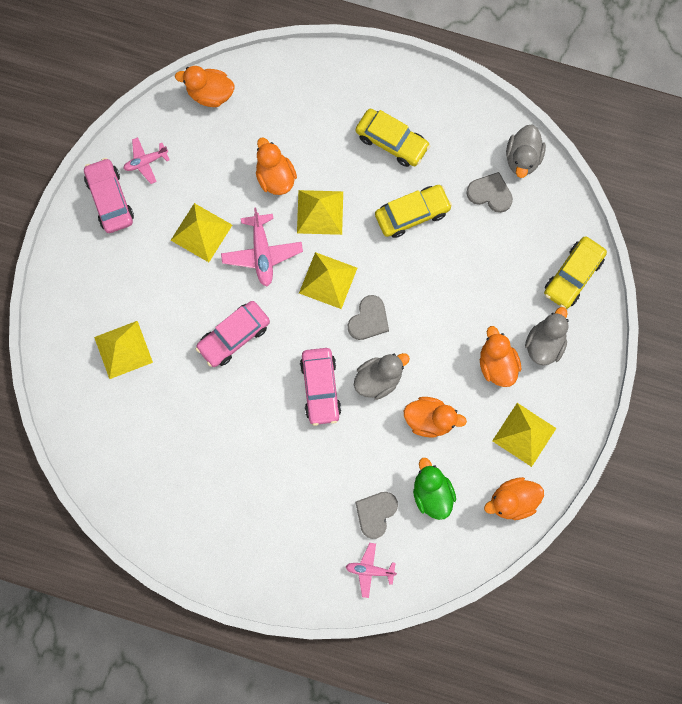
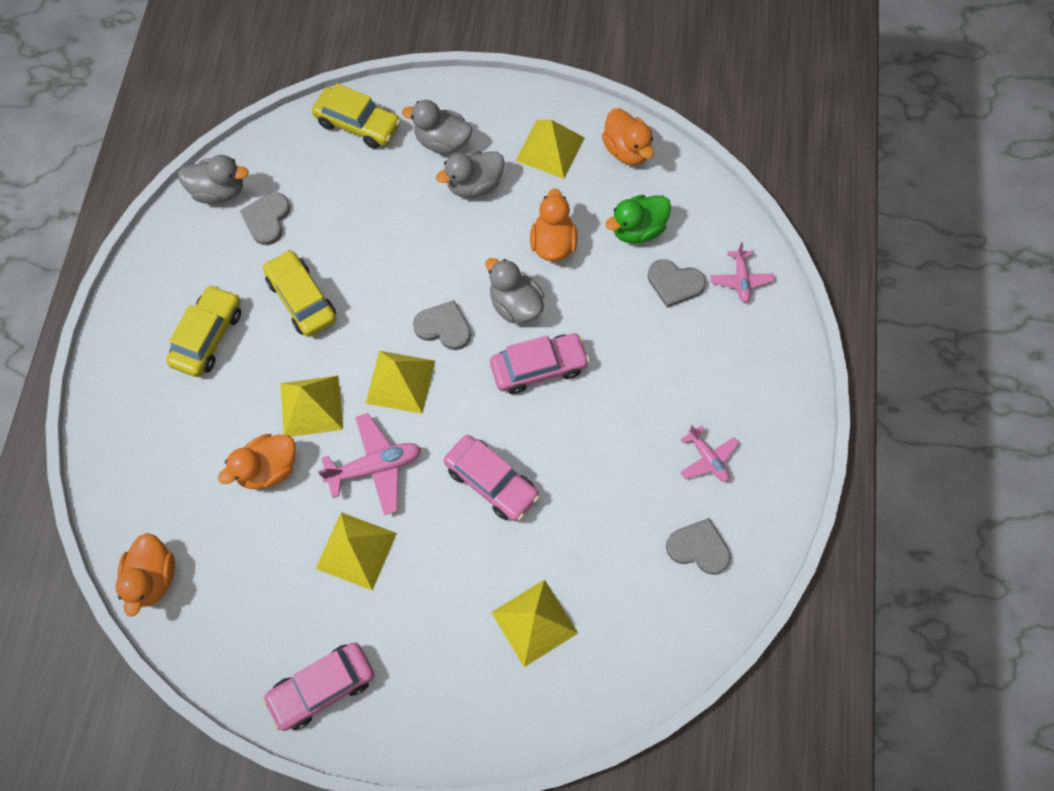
camera: 100 degrees left, 10 degrees down
(146, 162) = (261, 647): pink plane -> pink plane (707, 458)
(152, 480) = (698, 548): none -> grey heart
(497, 364) = (474, 185): orange duck -> grey duck

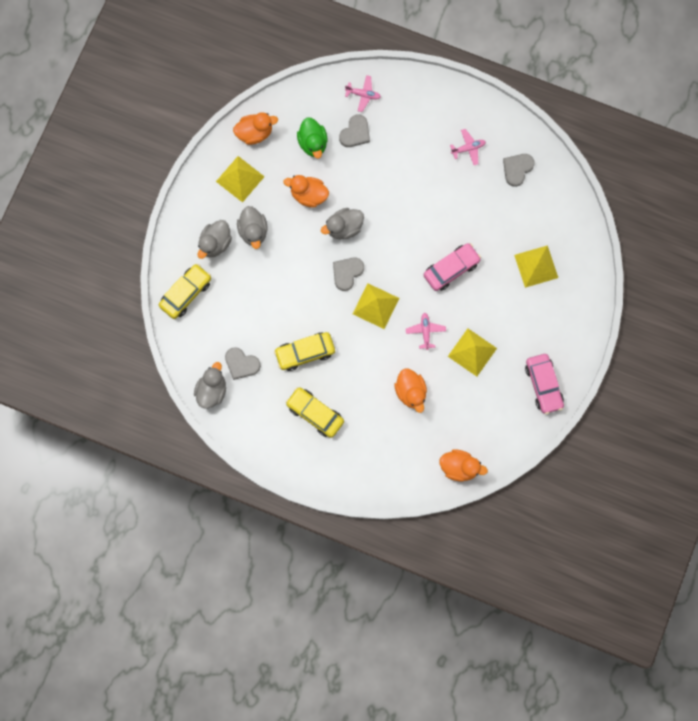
camera: 75 degrees left, 10 degrees up
(311, 406) = (377, 360): yellow pyramid -> none
(375, 467) = (425, 331): pink plane -> pink plane, size x0.63
(538, 367) = (388, 225): pink car -> none

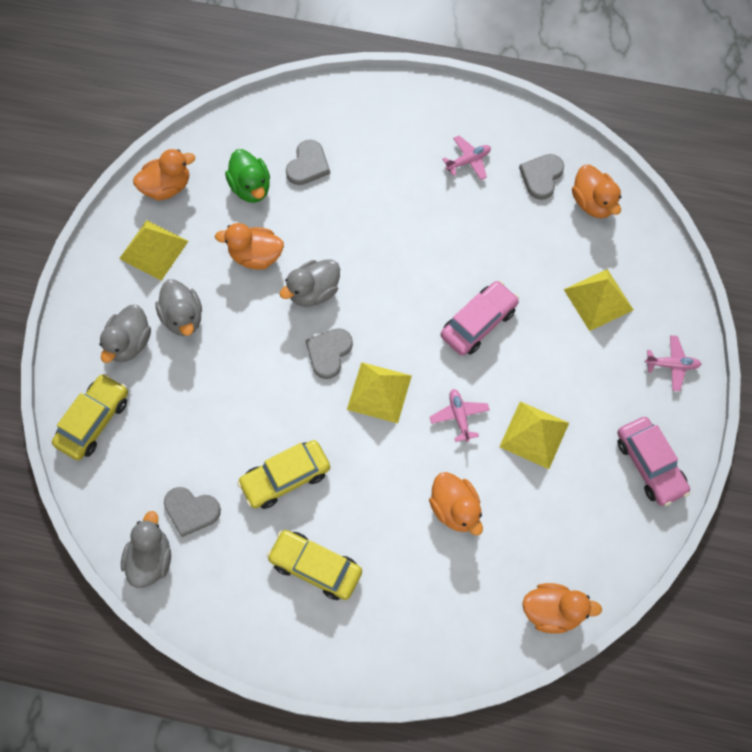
camera: 10 degrees left, 10 degrees down
(363, 95) = (310, 116): pink plane -> pink plane (672, 365)
(549, 195) = (593, 203): none -> orange duck

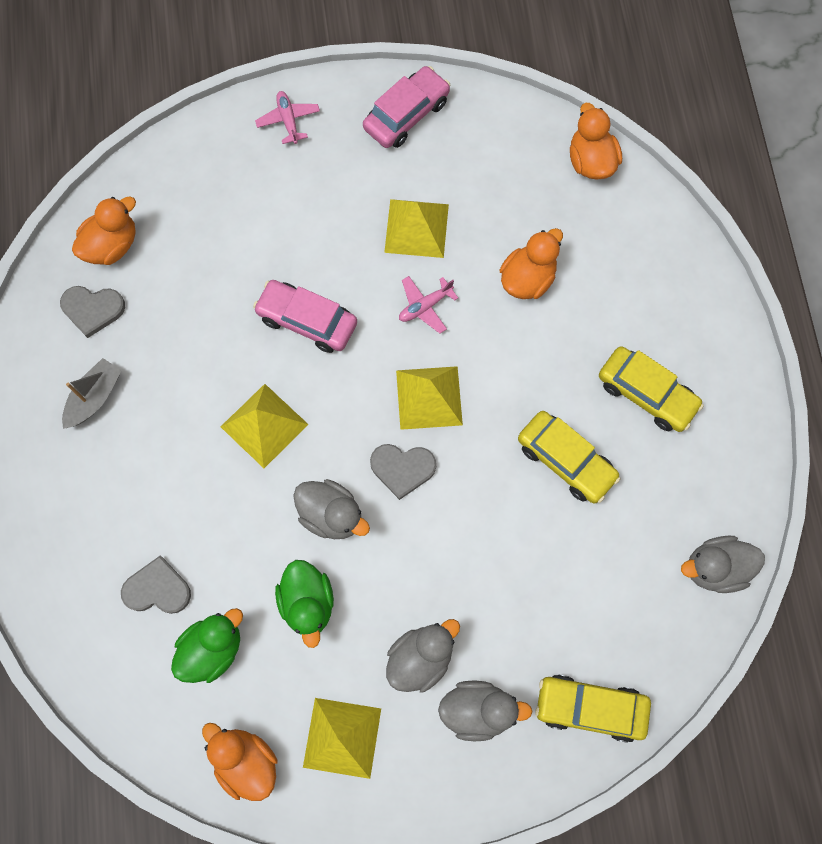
camera: 110 degrees left, 5 degrees up
(191, 511) = (644, 547): grey heart -> none
(255, 256) = (307, 603): orange duck -> green duck
(315, 567) = (646, 393): yellow car -> yellow car turned 60 degrees counterclockwise
(468, 161) = (94, 397): pink plane -> grey boat
(598, 299) = (235, 208): yellow pyramid -> yellow pyramid (264, 425)

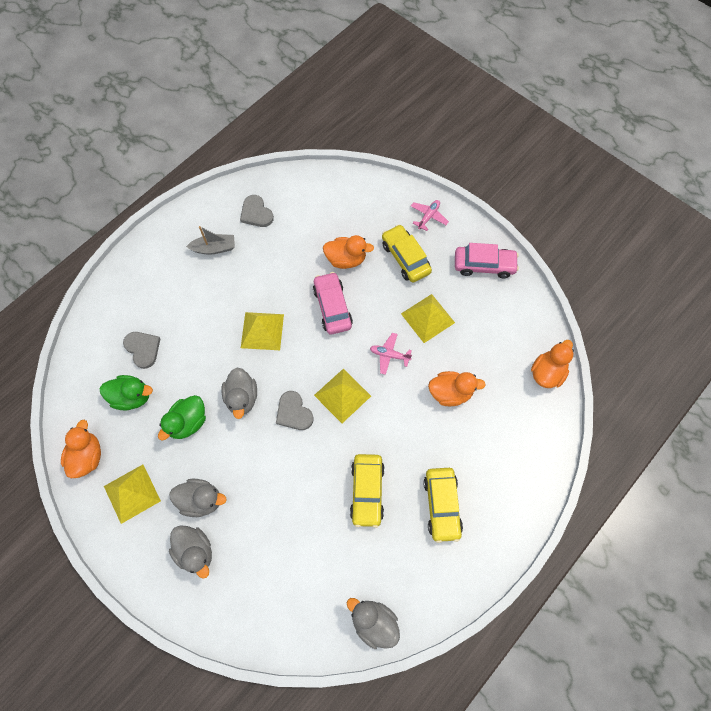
camera: 50 degrees right, 5 degrees down
(112, 245) = (294, 195): orange duck -> orange duck (346, 259)
(590, 708) = (240, 612): yellow car -> yellow car (405, 258)

